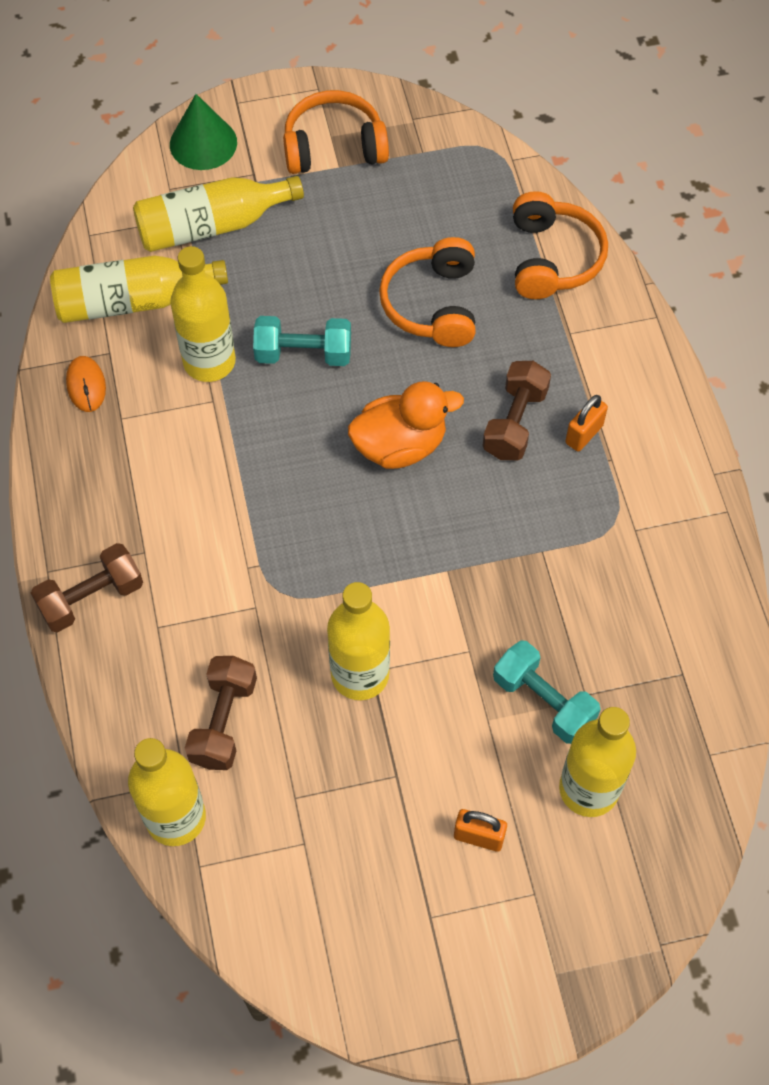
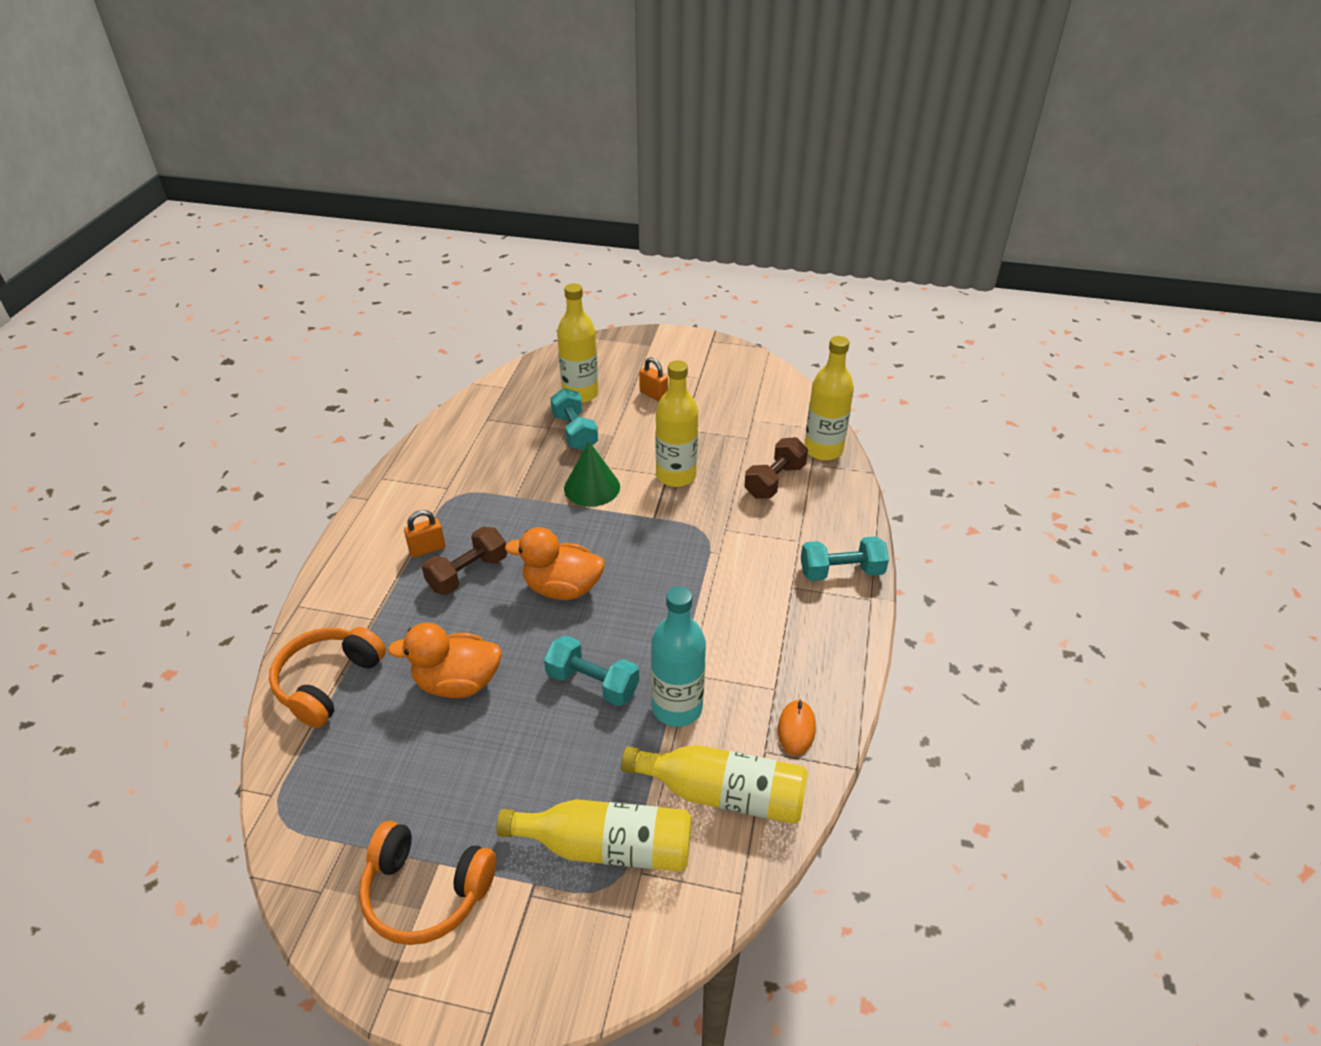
camera: 155 degrees left, 20 degrees down
(91, 598) = (841, 572): brown dumbbell -> turquoise dumbbell
(203, 143) = (562, 965): green cone -> green cone (592, 487)
(209, 362) = (677, 707): yellow bottle -> turquoise bottle
(433, 304) = (457, 683): orange headphones -> orange duck

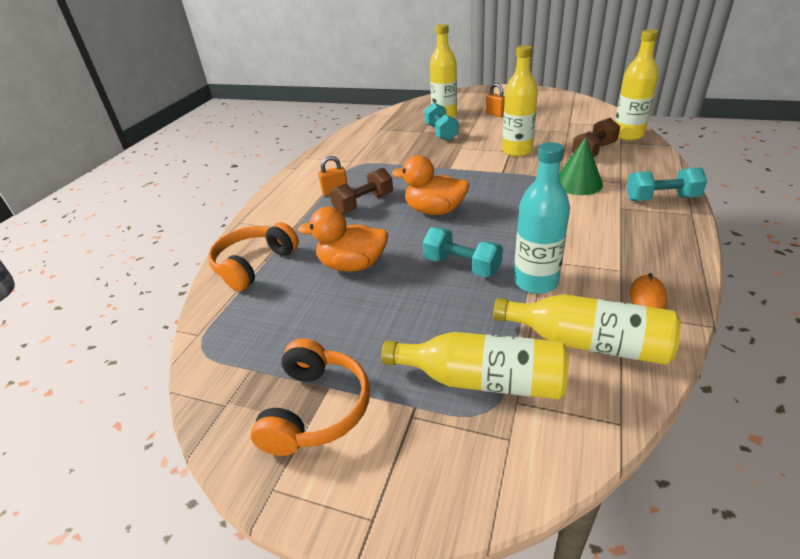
camera: 10 degrees right, 5 degrees down
(426, 892) = (316, 409): orange headphones -> orange headphones turned 105 degrees counterclockwise
(592, 487) = (454, 158): green cone -> green cone (578, 183)

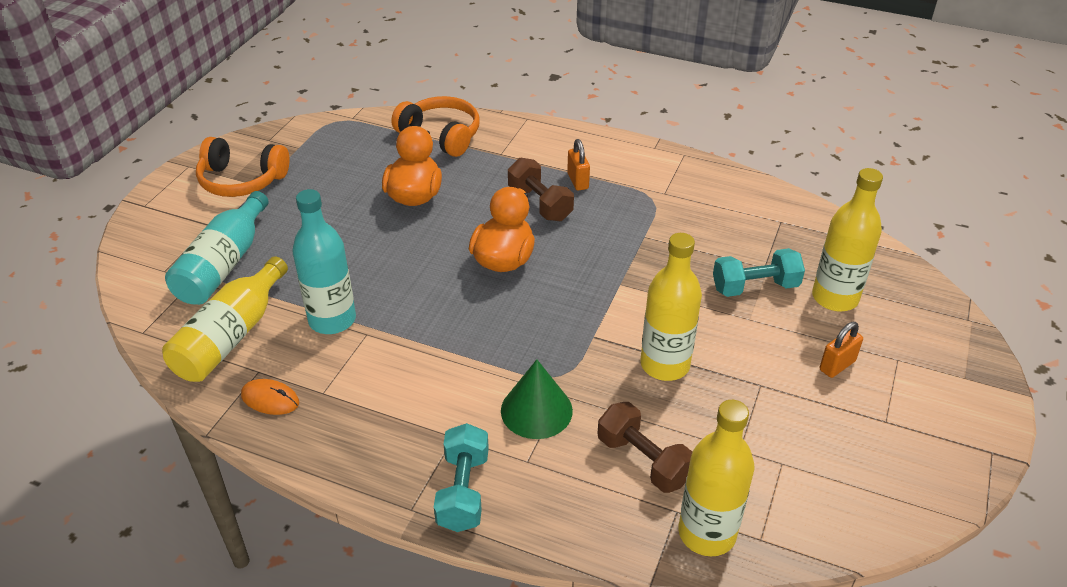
camera: 90 degrees right, 5 degrees up
(462, 266) = (382, 270): turquoise dumbbell -> none
(482, 380) = (224, 264): yellow bottle -> turquoise bottle

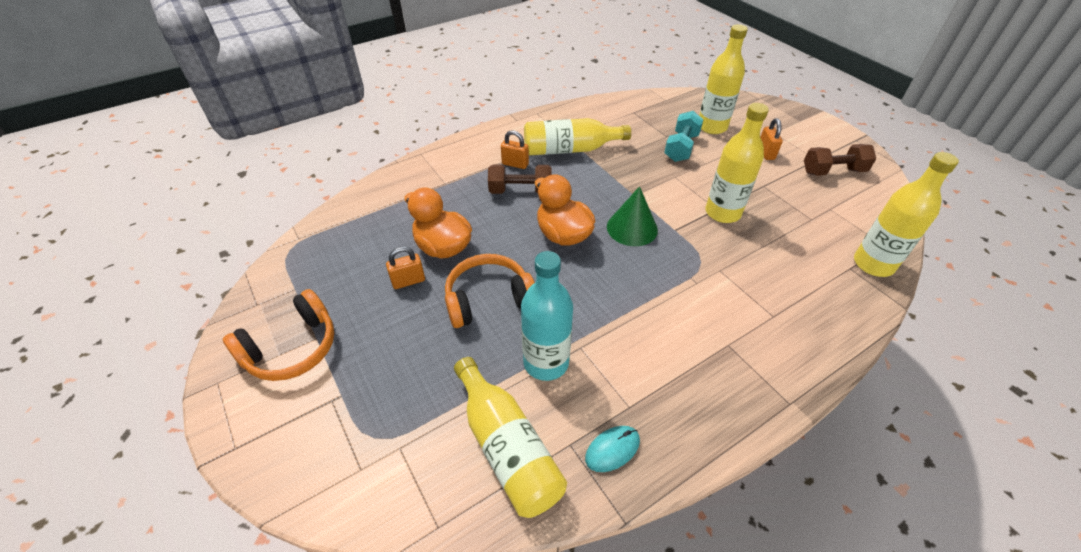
camera: 55 degrees left, 5 degrees up
(224, 264) = (401, 412): turquoise bottle -> none
(270, 399) = (612, 449): orange mouse -> turquoise mouse
(357, 198) = (408, 281): none -> orange padlock
(441, 135) = (386, 201): orange headphones -> orange headphones (488, 299)
(463, 491) = (786, 364): turquoise dumbbell -> none
(536, 410) = (727, 289): green cone -> green cone (632, 228)
(643, 460) = (801, 261): brown dumbbell -> brown dumbbell (833, 171)
(646, 206) = (570, 149): none -> yellow bottle

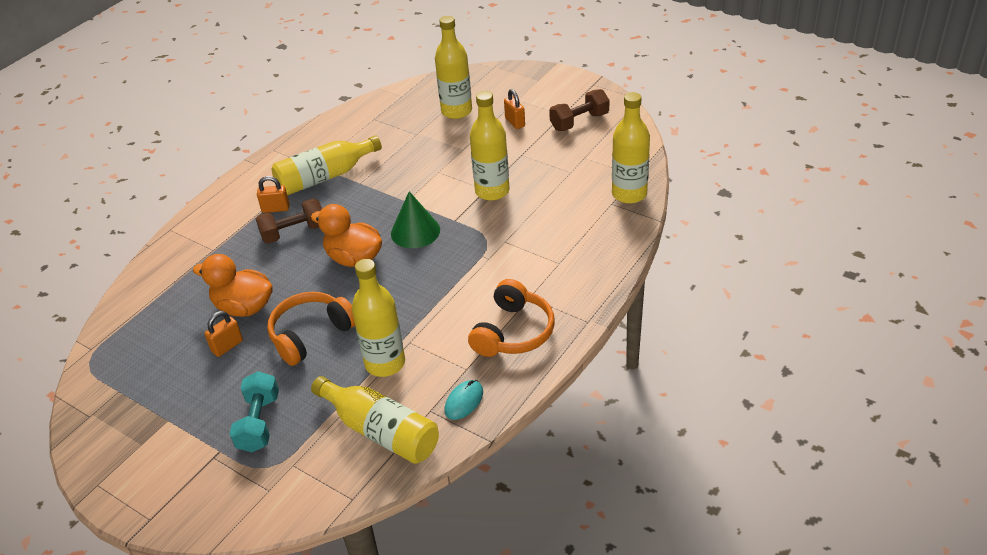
camera: 20 degrees left, 5 degrees down
(292, 348) = (150, 435): orange headphones -> orange headphones (513, 332)
(546, 362) = (385, 363): turquoise bottle -> yellow bottle
(681, 147) = (434, 141): turquoise dumbbell -> turquoise dumbbell (259, 423)

